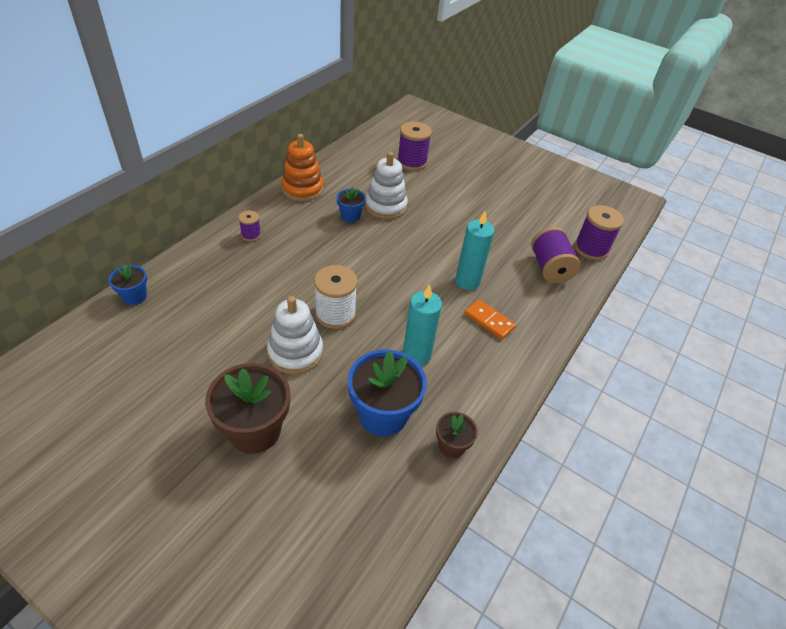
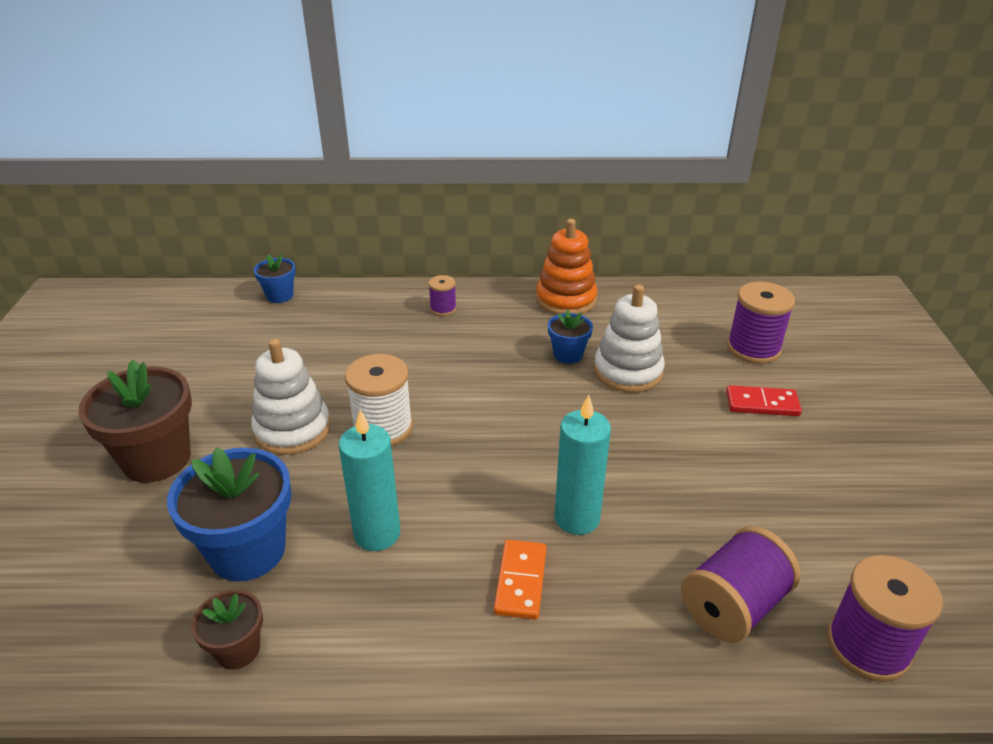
camera: 60 degrees right, 10 degrees down
(449, 185) = (762, 404): none -> red domino

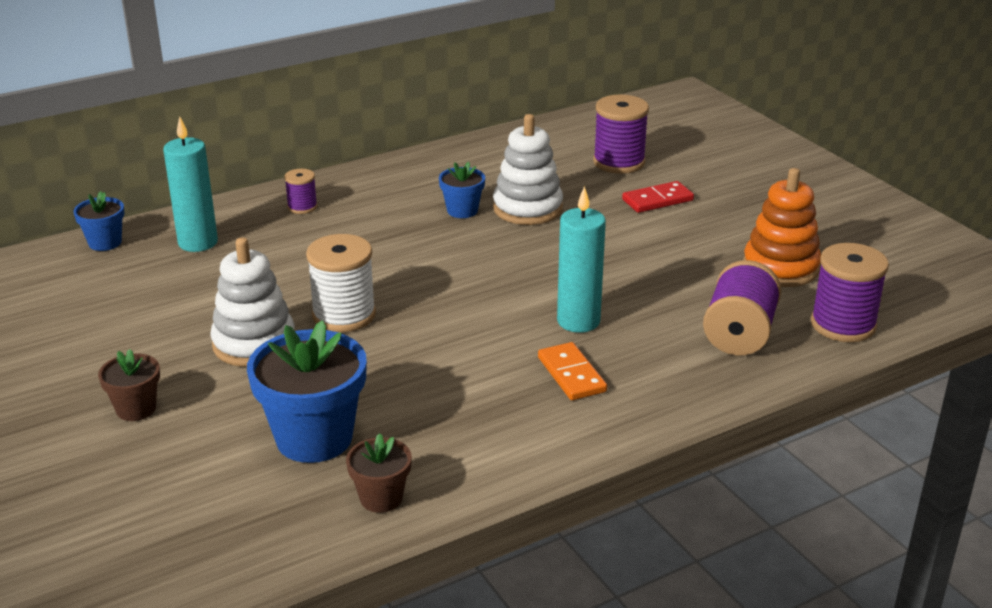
camera: 30 degrees left, 5 degrees down
(157, 459) = (136, 409): brown flower pot -> brown flower pot, size x0.53
(377, 534) = (420, 387): turquoise candle -> turquoise candle (198, 242)
(566, 300) = (418, 168): orange stacking toy -> orange stacking toy (780, 268)

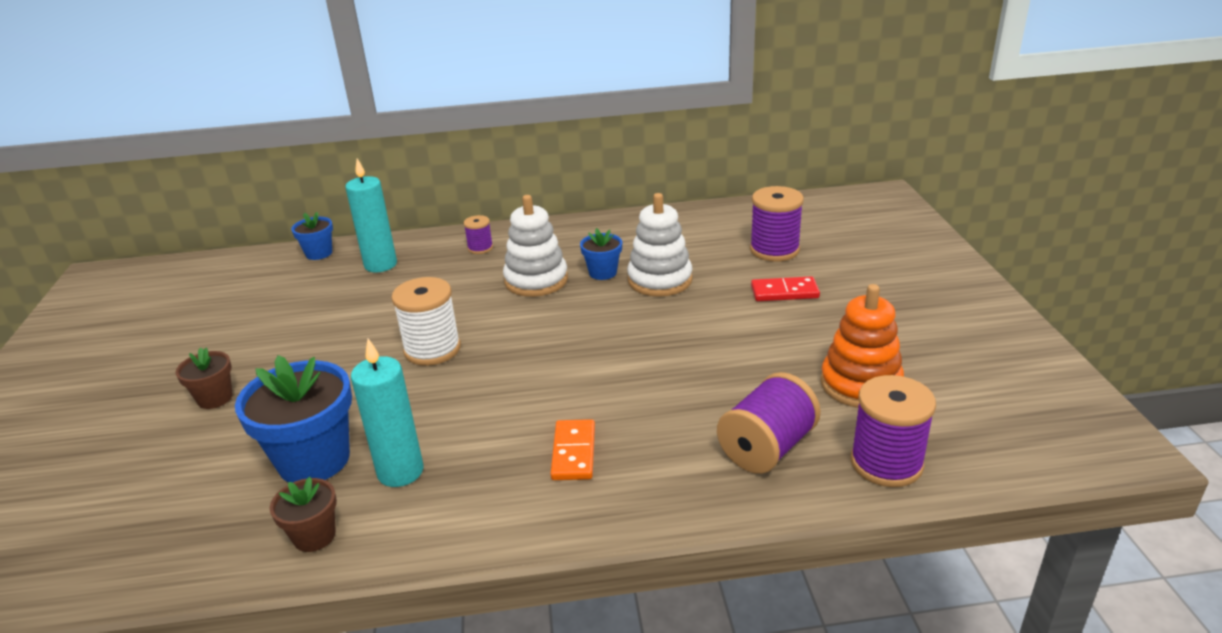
camera: 25 degrees right, 0 degrees up
(254, 343) = (345, 360): white stacking toy -> white stacking toy (536, 280)
(578, 321) = (621, 399): turquoise candle -> turquoise candle (400, 472)

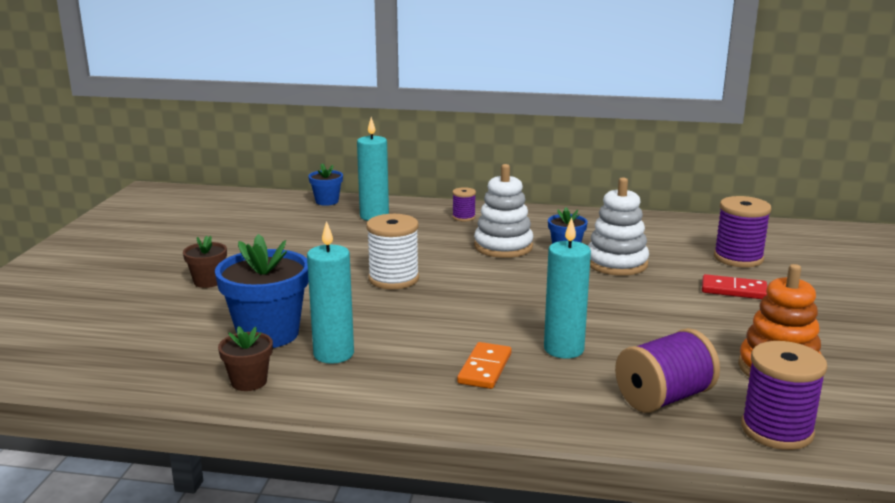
camera: 15 degrees right, 10 degrees down
(646, 407) = (564, 349): none -> turquoise candle

